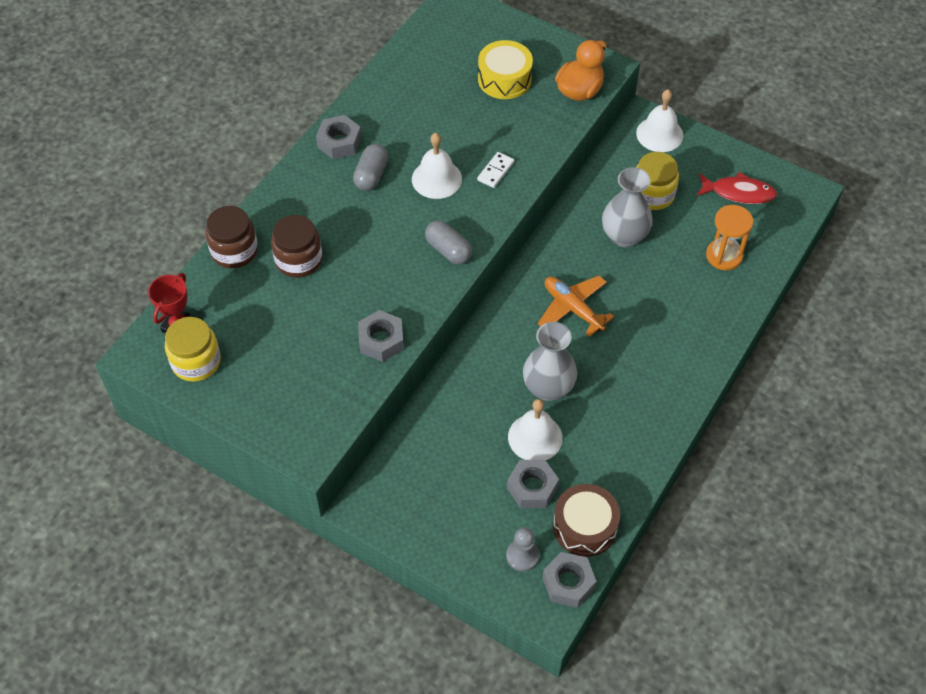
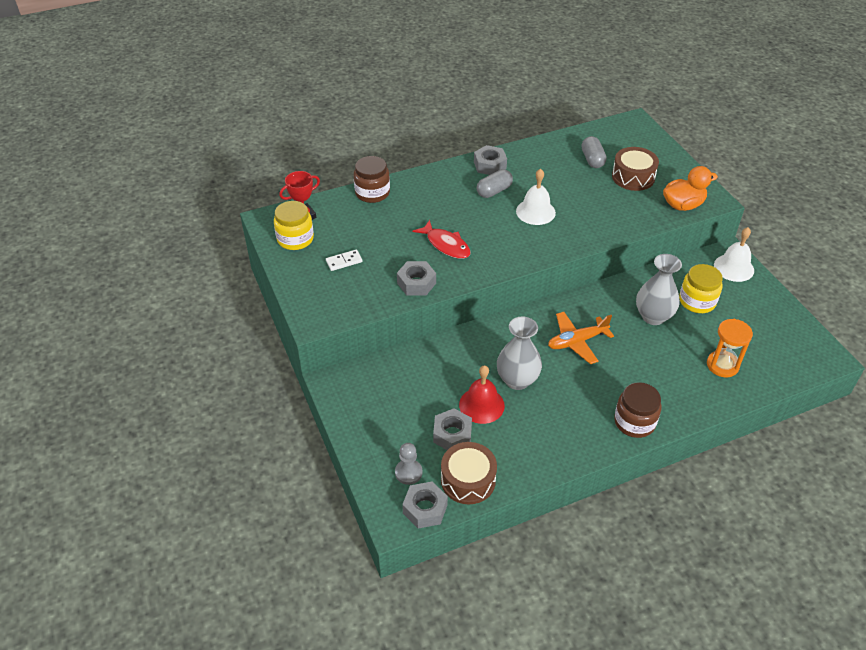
camera: 35 degrees right, 10 degrees down
(298, 260) = (406, 215): brown jar -> brown jar (634, 422)
(448, 250) = (507, 254): grey capsule -> grey capsule (592, 160)
(495, 171) = (580, 225): white domino -> white domino (344, 261)
(504, 79) = (633, 177): yellow drum -> brown drum
(535, 437) = (481, 405): white bell -> red bell
(573, 308) = (577, 341): orange plane -> orange plane turned 105 degrees counterclockwise
(738, 193) = (768, 331): red fish -> red fish (446, 245)

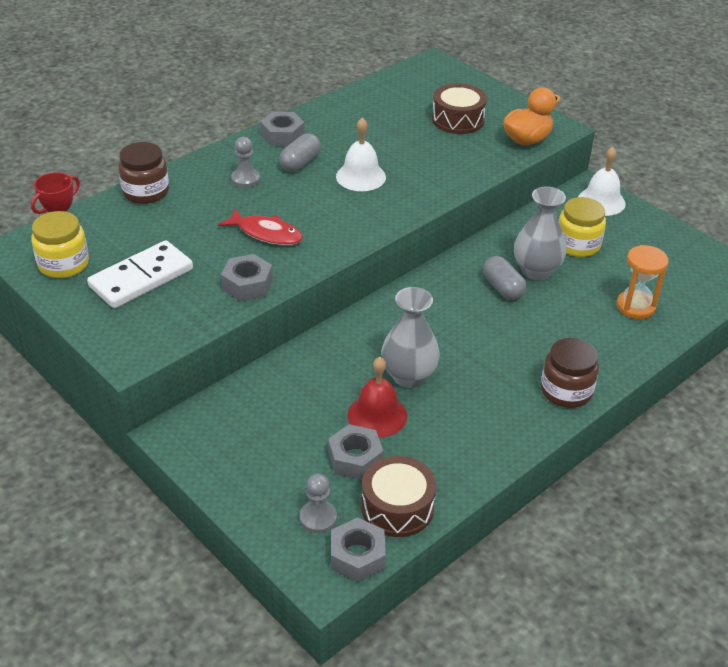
camera: 20 degrees left, 5 degrees down
(344, 261) = (141, 278): white domino -> white domino, size x2.10
(448, 197) = (245, 179): none -> grey pawn
(577, 341) = (461, 317): orange plane -> none
(592, 160) = (403, 109): grey capsule -> grey capsule (503, 288)

